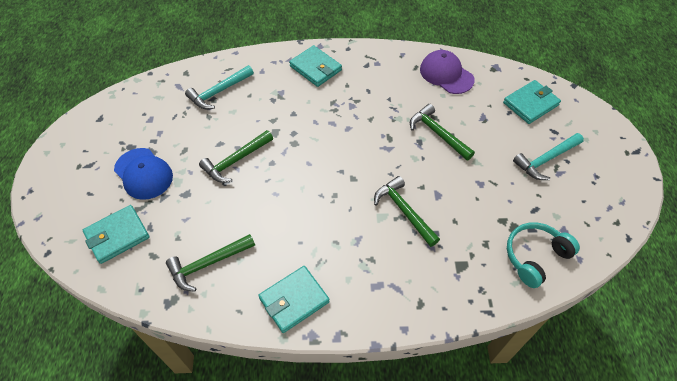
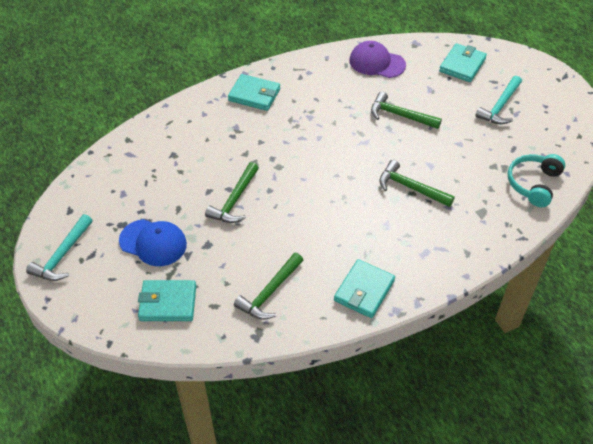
camera: 25 degrees left, 5 degrees down
(117, 236) = (168, 303): turquoise wallet -> turquoise wallet turned 60 degrees clockwise
(219, 92) = (175, 146): turquoise hammer -> turquoise hammer (62, 255)

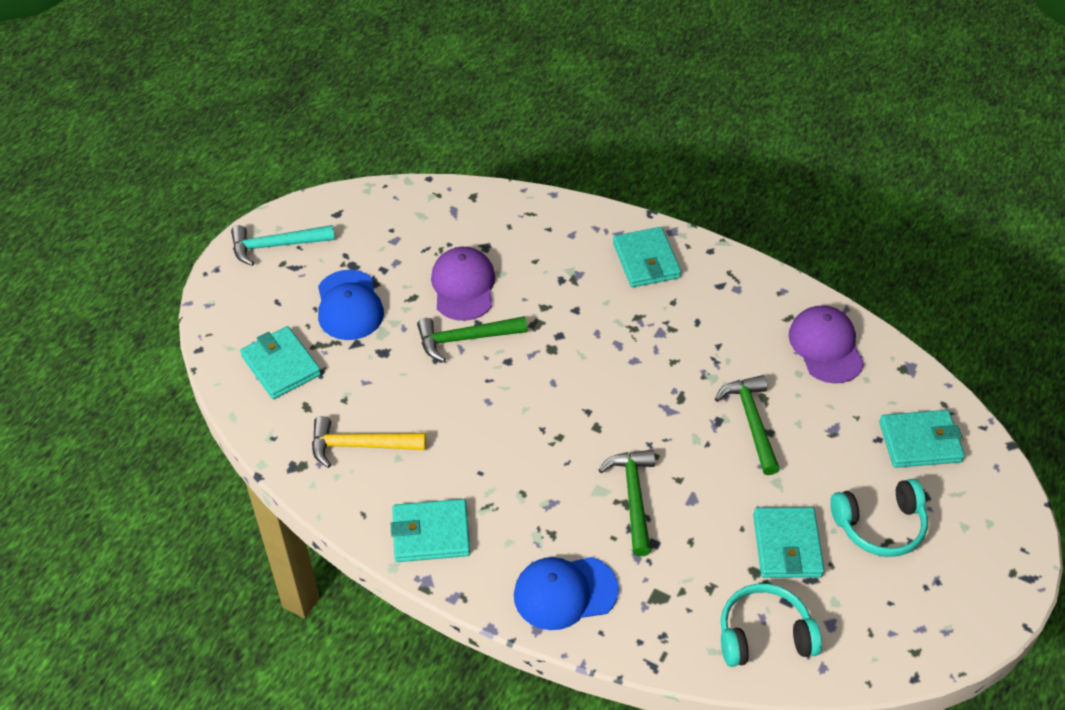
camera: 55 degrees right, 0 degrees up
(193, 180) = (463, 286): none -> purple cap
(270, 292) = (360, 445): green hammer -> yellow hammer
(451, 250) = (565, 592): none -> blue cap
(487, 145) = (787, 545): none -> turquoise wallet
(500, 106) = (880, 525): turquoise hammer -> turquoise headphones

